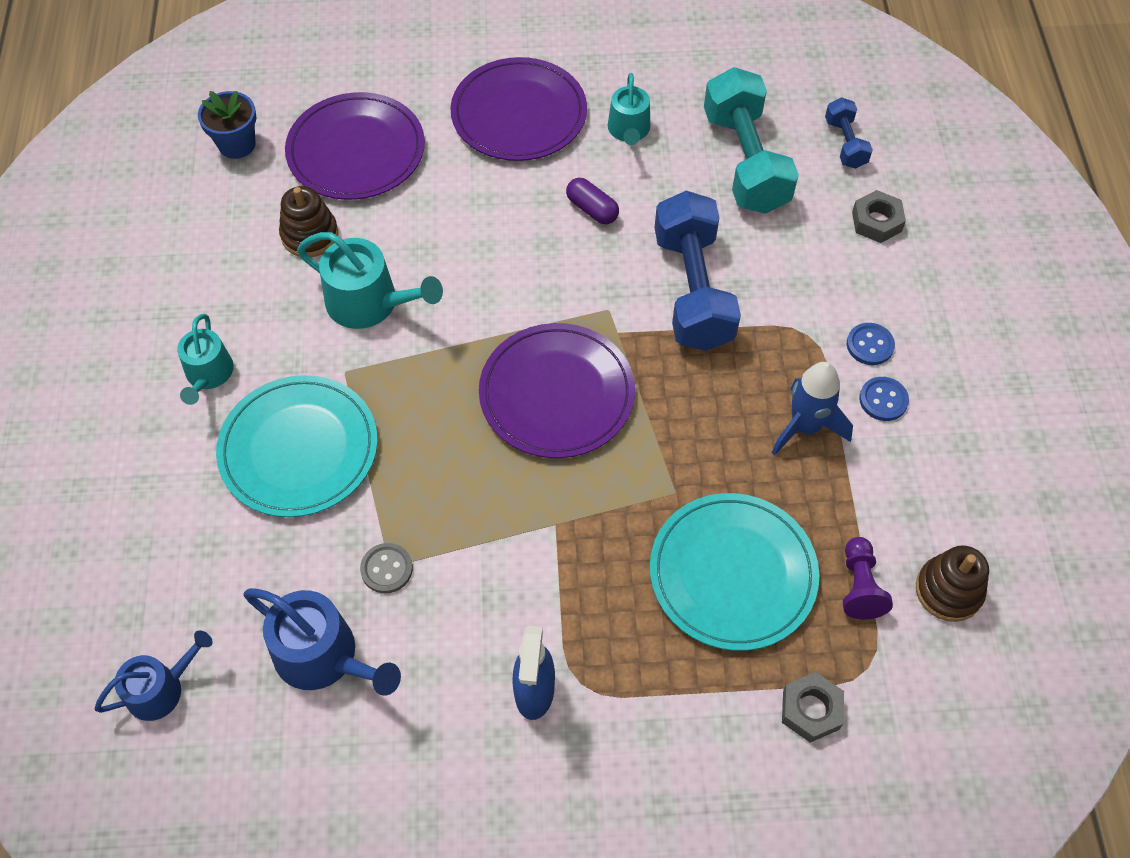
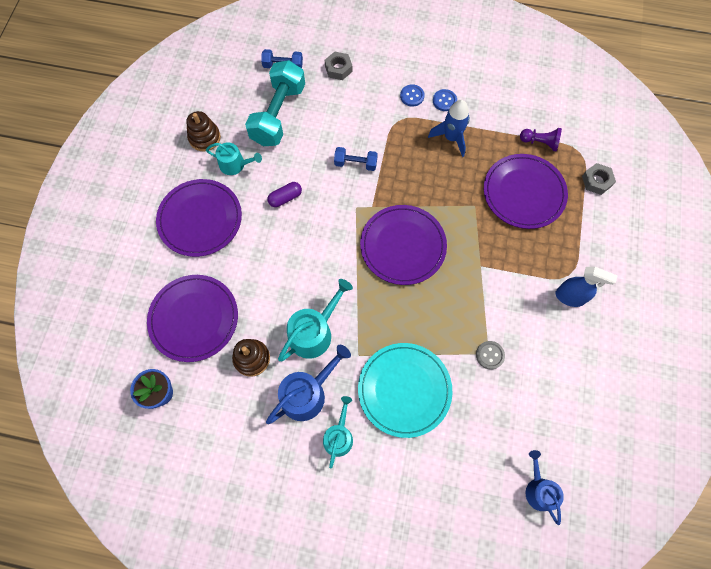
camera: 75 degrees left, 10 degrees up
(208, 374) = (339, 436): turquoise watering can -> turquoise watering can turned 90 degrees counterclockwise
(323, 656) = (534, 397): blue watering can -> blue watering can (307, 393)
(693, 290) = (355, 163): blue dumbbell -> blue dumbbell, size x0.50
(732, 573) = (524, 193): turquoise plate -> purple plate
(745, 161) = (278, 114): turquoise dumbbell -> turquoise dumbbell turned 75 degrees counterclockwise
(948, 590) = (549, 109): brown stacking toy -> brown stacking toy (204, 138)

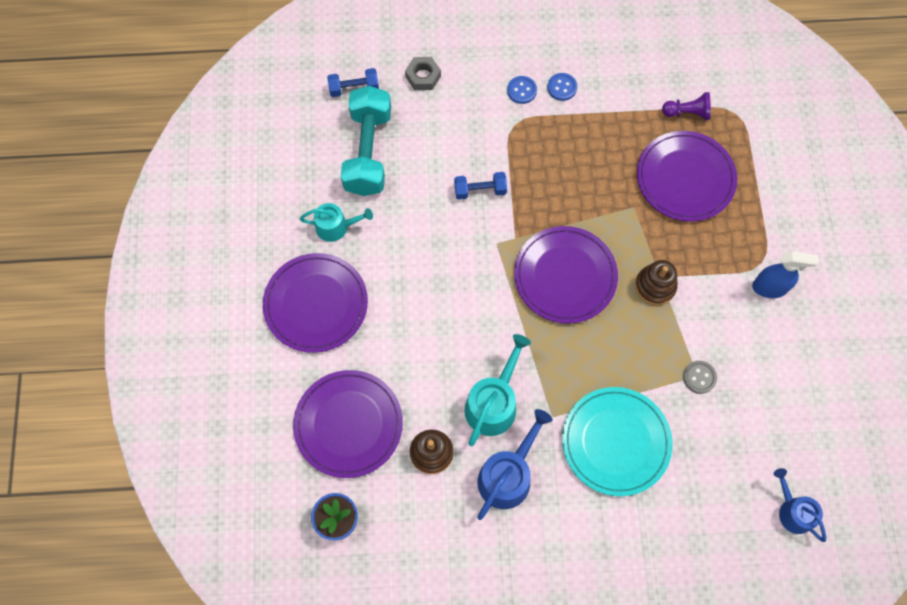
camera: 15 degrees left, 0 degrees up
(204, 138) = (287, 202): brown stacking toy -> brown stacking toy (655, 286)
(285, 198) = (410, 253): purple capsule -> none
(339, 436) = (558, 513): turquoise watering can -> none
(451, 138) = (583, 132): blue rocket -> none
(596, 181) = (763, 144): grey nut -> none

